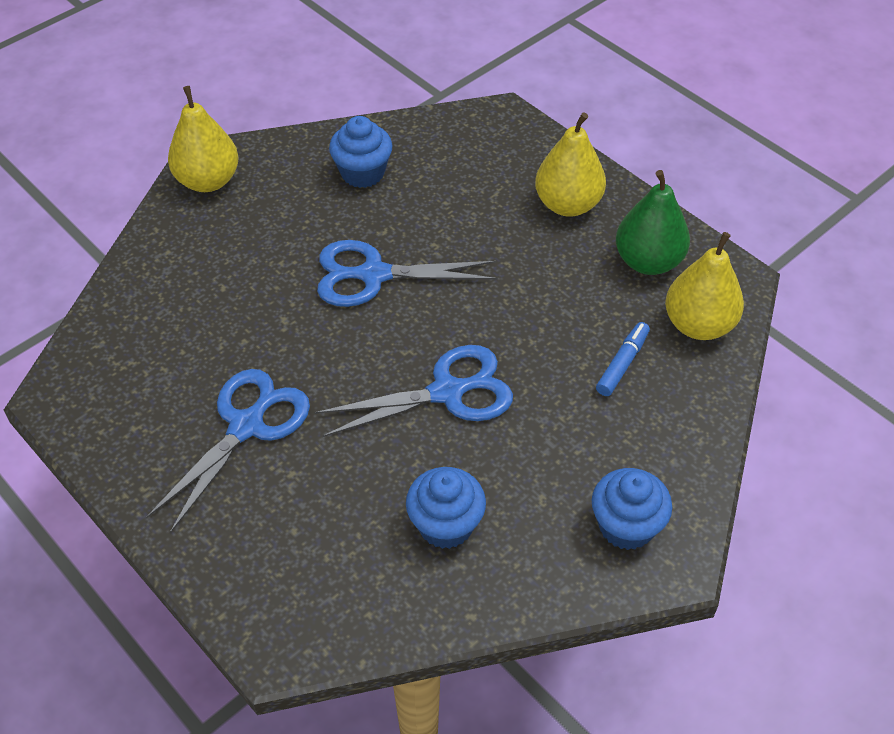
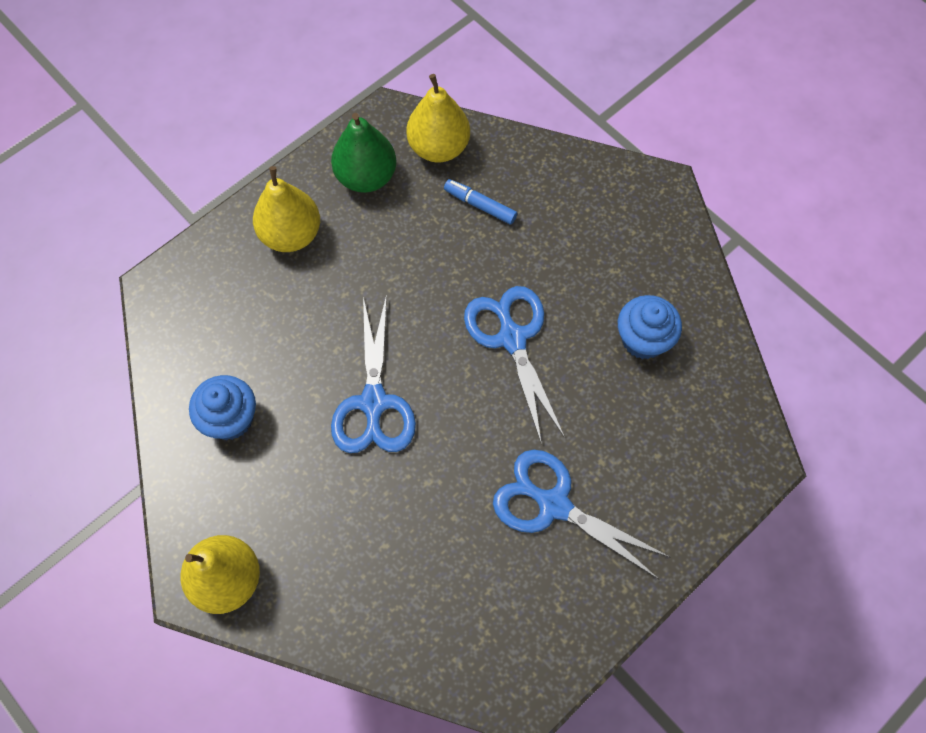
camera: 90 degrees left, 15 degrees up
(626, 526) = (634, 215): blue cupcake -> none

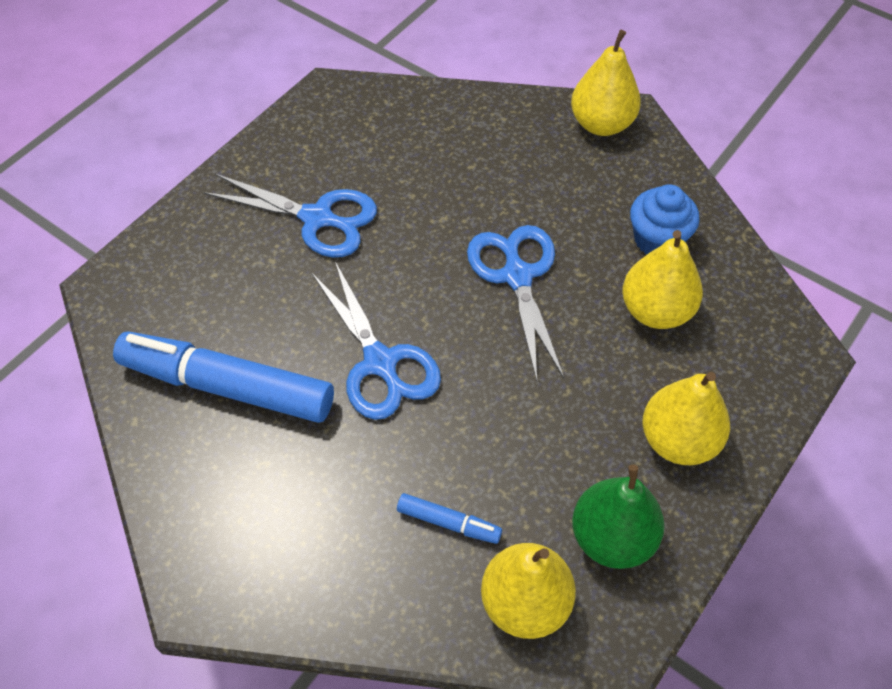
camera: 170 degrees right, 10 degrees down
(262, 346) = (656, 311): none -> yellow pear
(643, 339) = (227, 386): blue cupcake -> blue marker

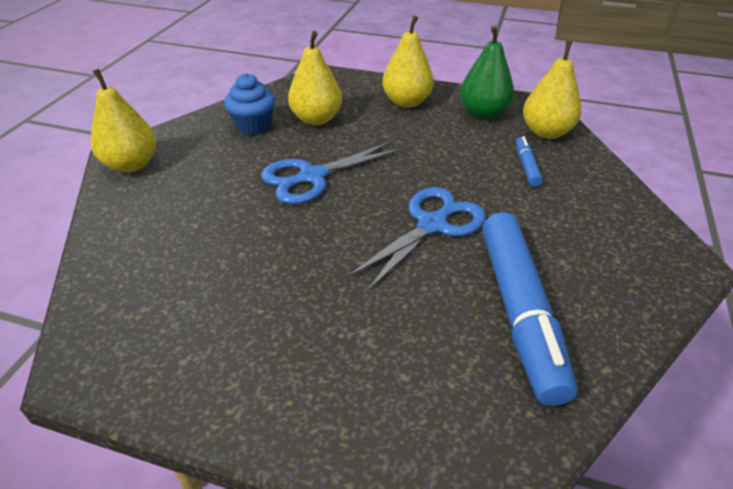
camera: 110 degrees left, 15 degrees down
(317, 218) = (293, 312): blue scissors -> none

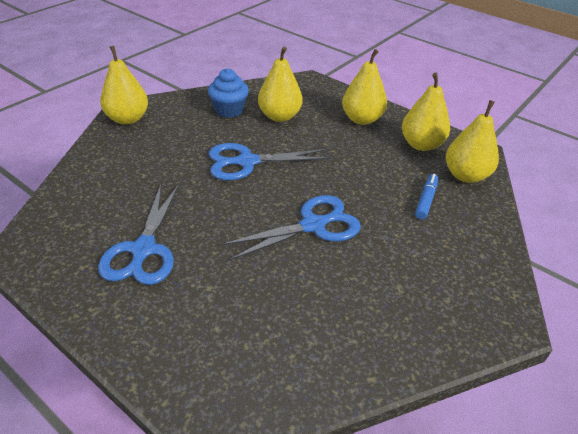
camera: 20 degrees right, 0 degrees up
(252, 314) = (143, 250): none -> blue scissors
(483, 113) = (421, 145): green pear -> yellow pear
(519, 311) = (334, 312): blue marker -> none

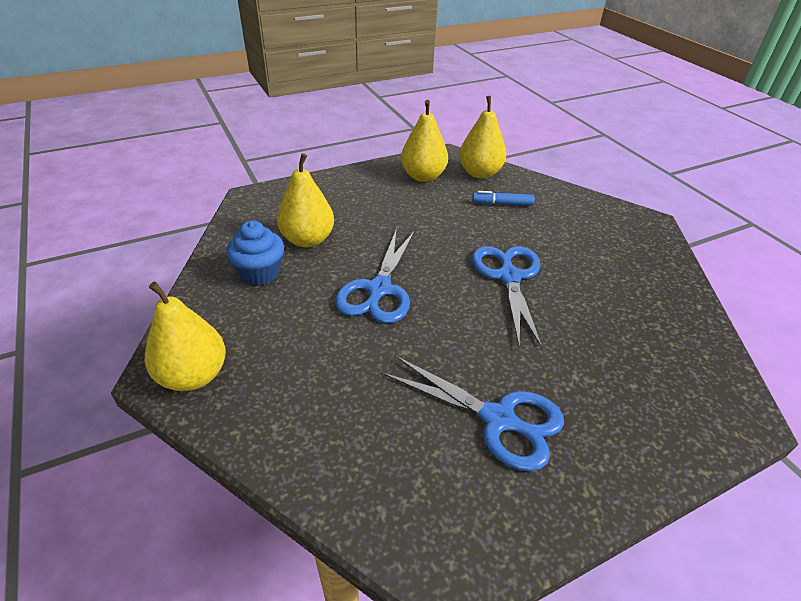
camera: 65 degrees left, 0 degrees up
(362, 119) = (358, 191): yellow pear -> none
(426, 200) = (502, 204): blue marker -> blue marker turned 45 degrees counterclockwise

